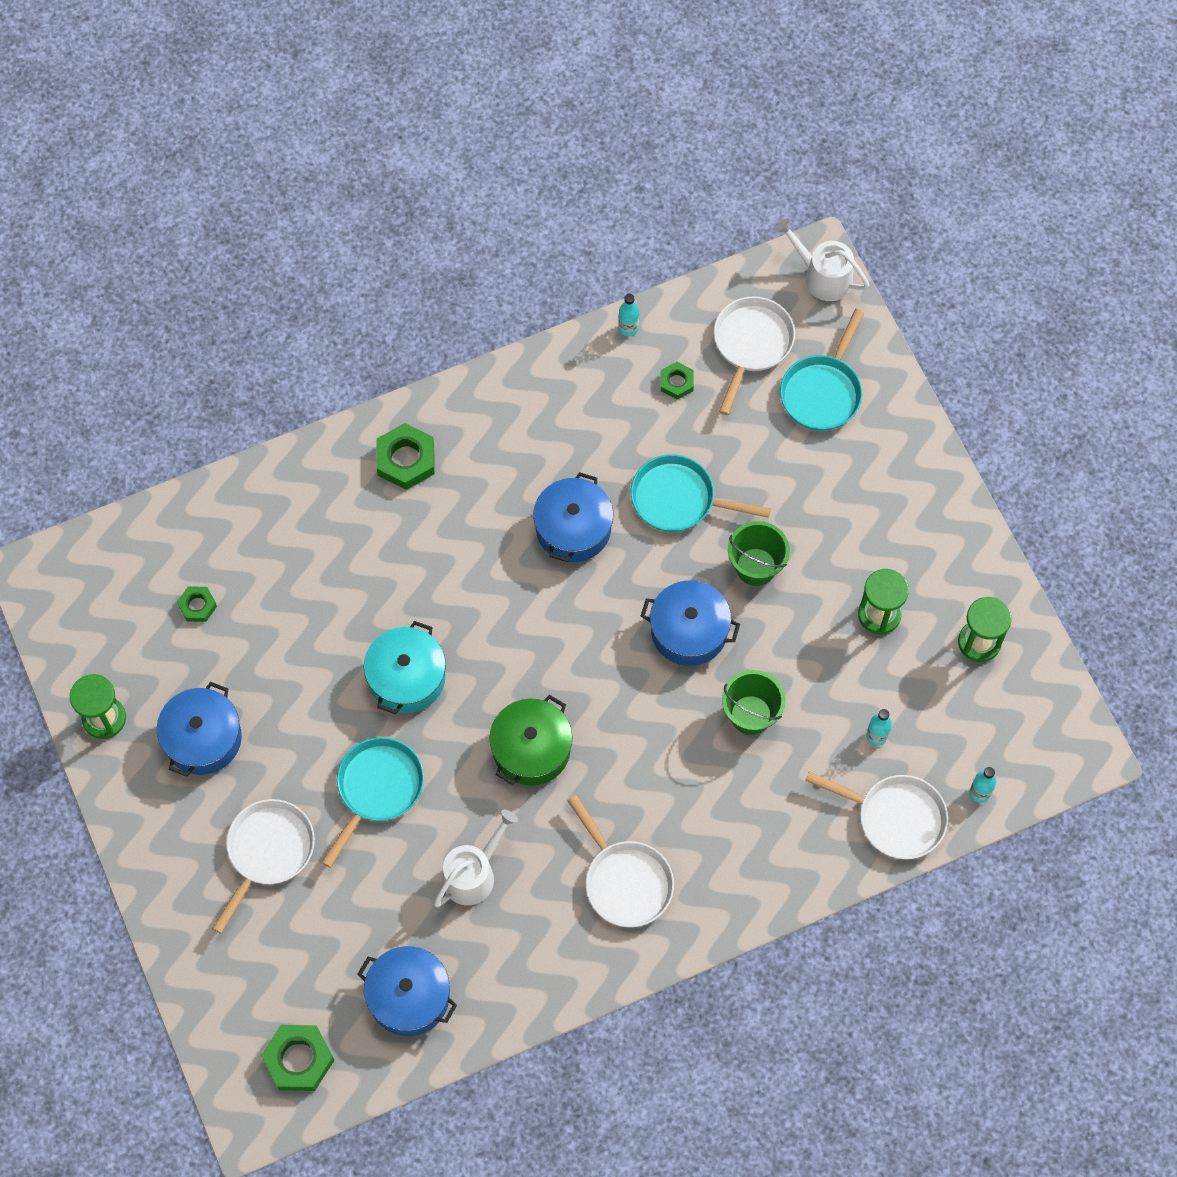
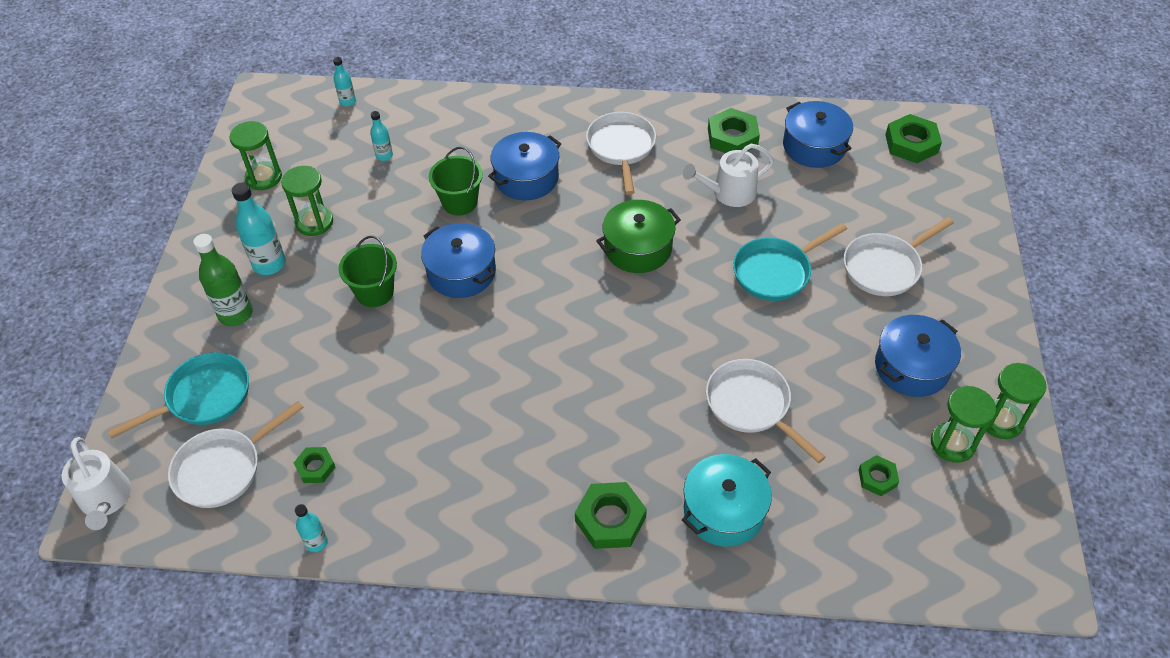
camera: 150 degrees left, 15 degrees down
(141, 672) = (952, 444): none -> green hourglass
(407, 677) = (710, 337): turquoise pot -> turquoise pot (724, 510)
(508, 964) = (732, 137): none -> green nut
(573, 528) = (497, 387): blue pot -> blue pot (526, 178)
(678, 499) = (393, 369): turquoise pan -> none
(866, 479) = (235, 314): none -> green bottle
(882, 546) = (269, 264): none -> turquoise bottle
(895, 818) = (413, 110): white pan -> white pan (752, 405)

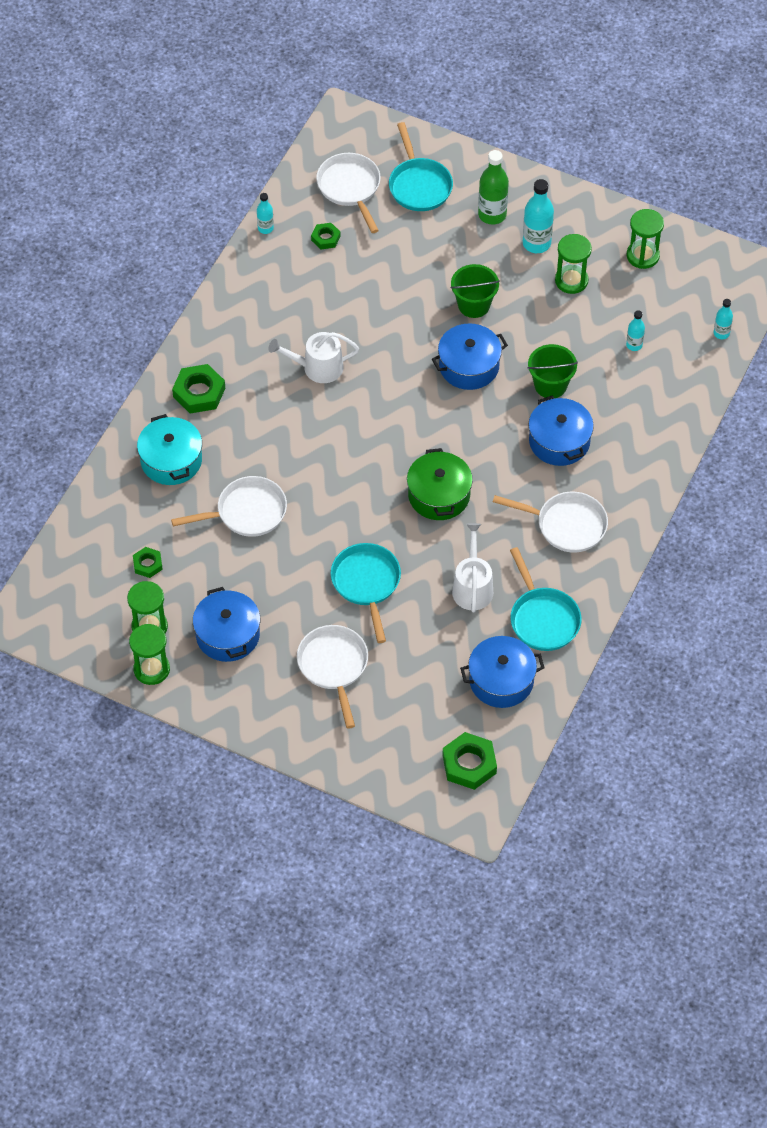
camera: 110 degrees right, 5 degrees up
(106, 499) = (356, 123): white watering can -> white watering can (317, 367)
(732, 137) = (542, 619): green nut -> turquoise pan

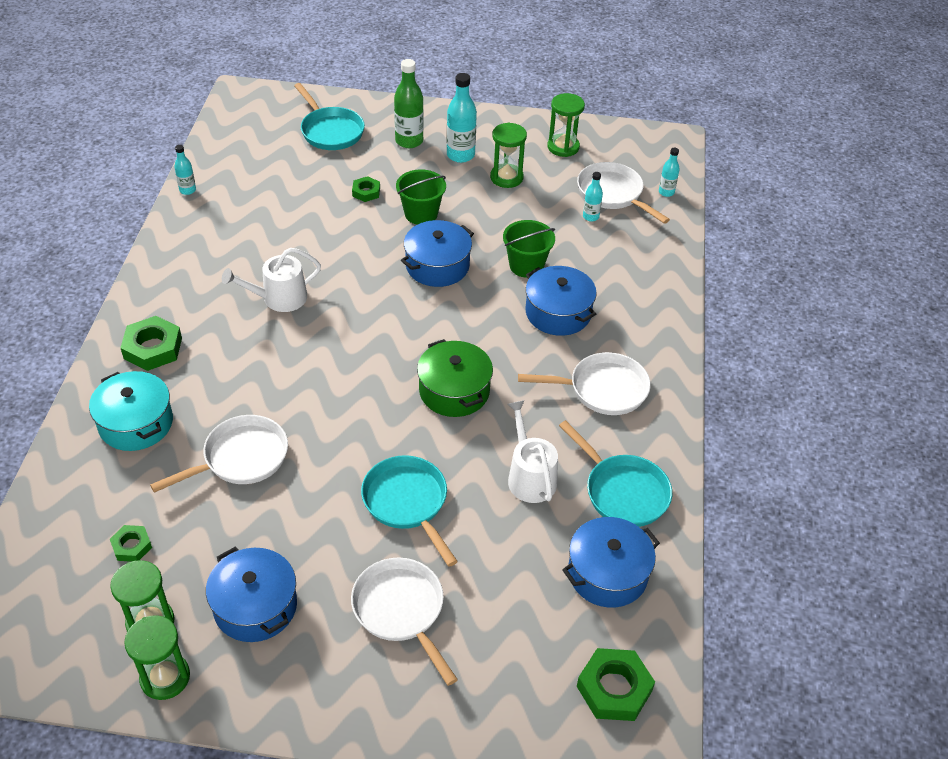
camera: 20 degrees left, 10 degrees down
(325, 238) = (252, 187): green nut -> green nut (366, 192)
(350, 188) = (264, 144): white pan -> white pan (613, 194)

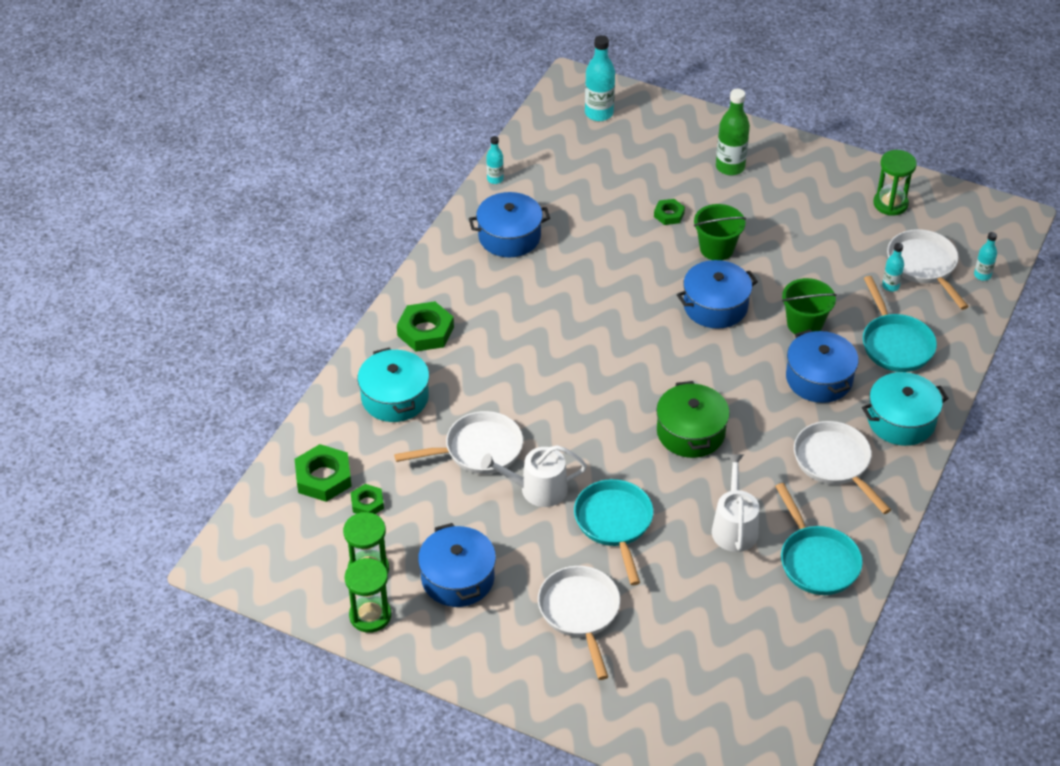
camera: 20 degrees right, 0 degrees up
(279, 298) = (553, 307): white watering can -> white watering can (537, 489)
(330, 131) = (652, 141): turquoise pan -> turquoise pan (895, 344)
(460, 155) = (778, 193): turquoise bottle -> turquoise bottle (599, 113)
(506, 177) = (818, 226): green hourglass -> none
(603, 389) = (835, 463): white pan -> white pan turned 135 degrees counterclockwise
(607, 573) = (774, 628): blue pot -> blue pot (509, 236)
(614, 688) = (744, 722): green nut -> green nut (323, 477)
(648, 335) = (901, 420): none -> turquoise pot

